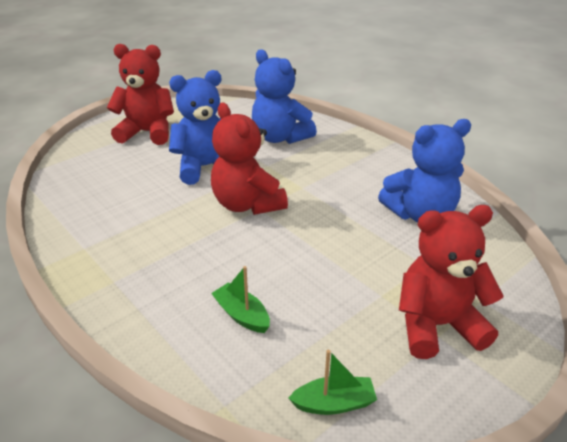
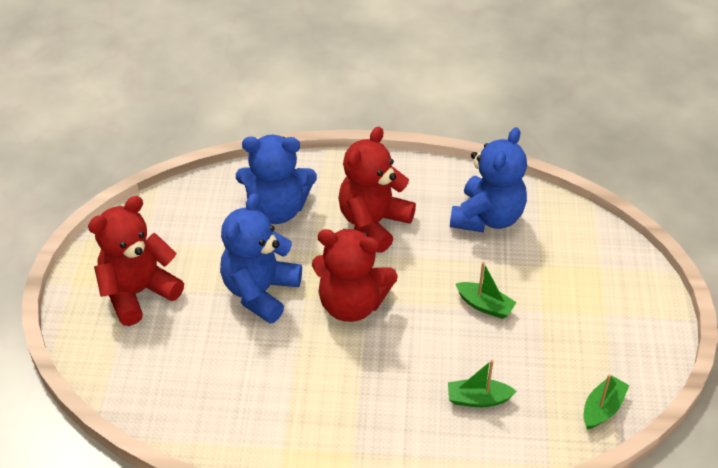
camera: 45 degrees left, 10 degrees up
(338, 262) = (485, 305): none -> green boat
(437, 325) = (597, 307): red teddy bear -> red teddy bear (373, 223)

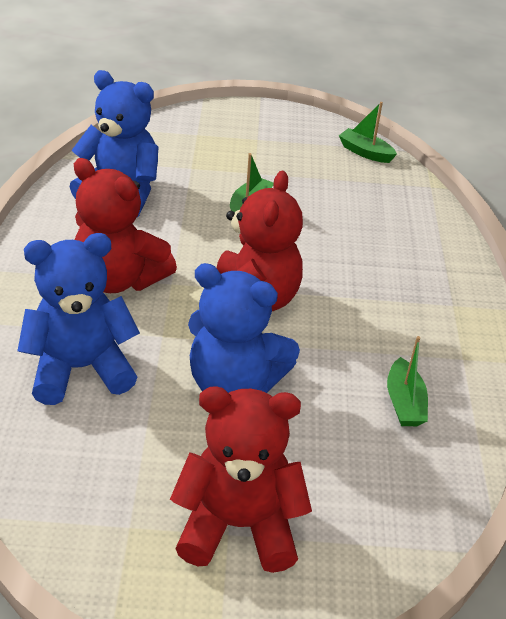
camera: 95 degrees left, 5 degrees down
(138, 293) = (238, 524): red teddy bear -> red teddy bear turned 135 degrees clockwise
(277, 210) = (81, 368): blue teddy bear -> blue teddy bear turned 105 degrees counterclockwise
(478, 399) = (369, 219): green boat -> green boat (404, 402)

